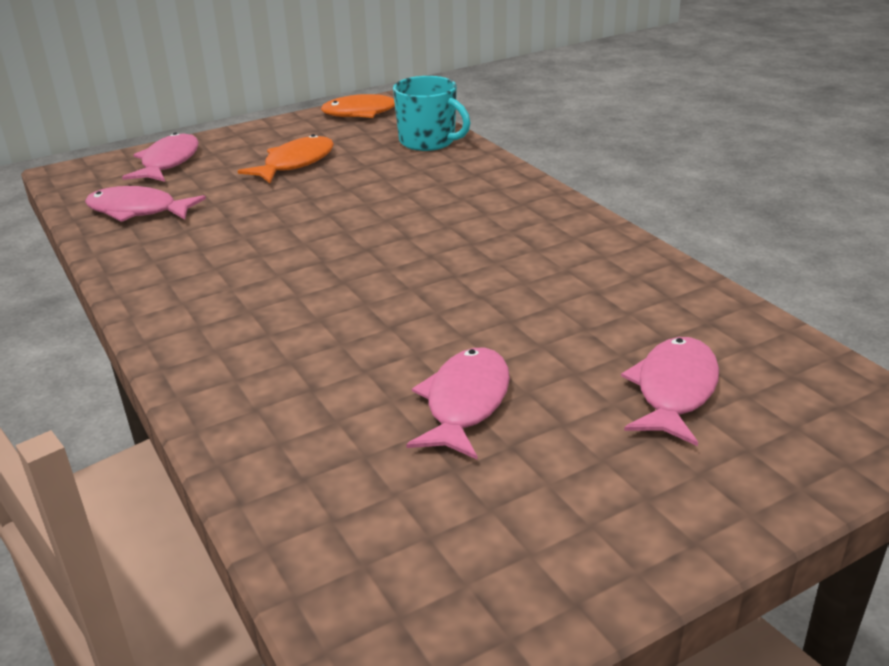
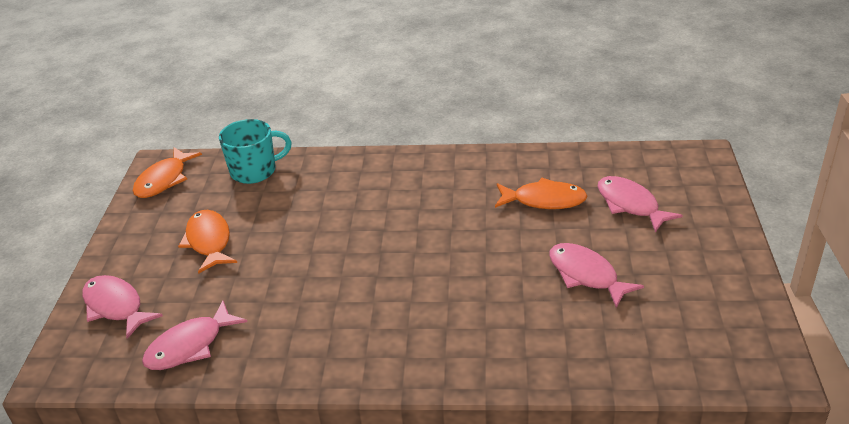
camera: 55 degrees left, 5 degrees up
(592, 317) = (544, 200): none -> orange fish

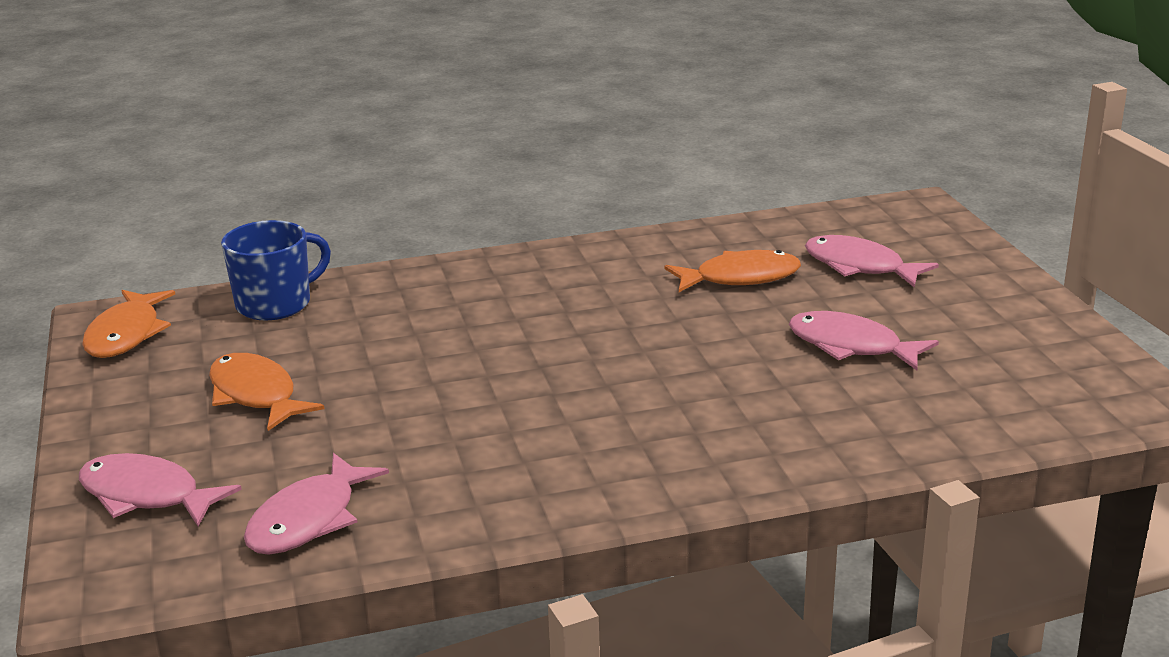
camera: 20 degrees left, 10 degrees down
(254, 171) = (275, 304): turquoise mug -> blue mug

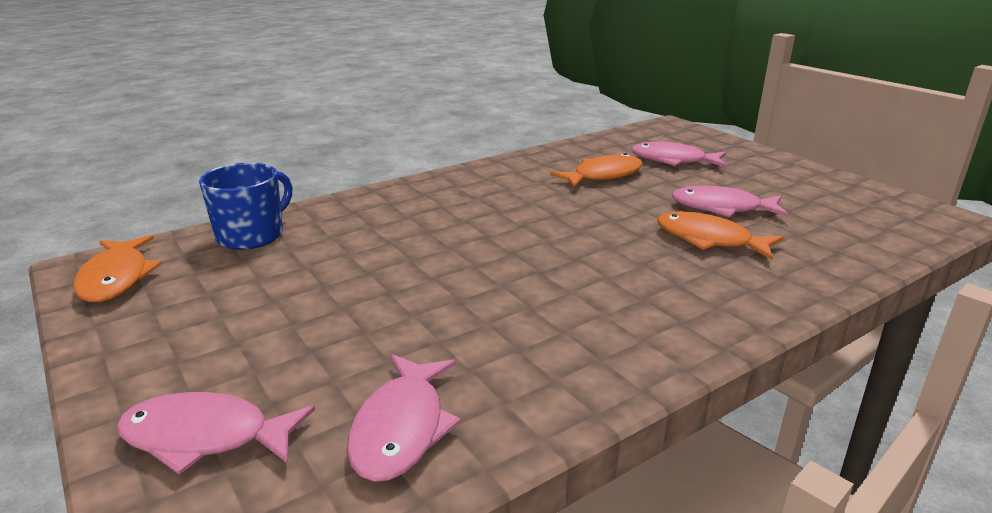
camera: 20 degrees left, 0 degrees up
(255, 395) = (274, 313): orange fish -> orange fish (709, 240)

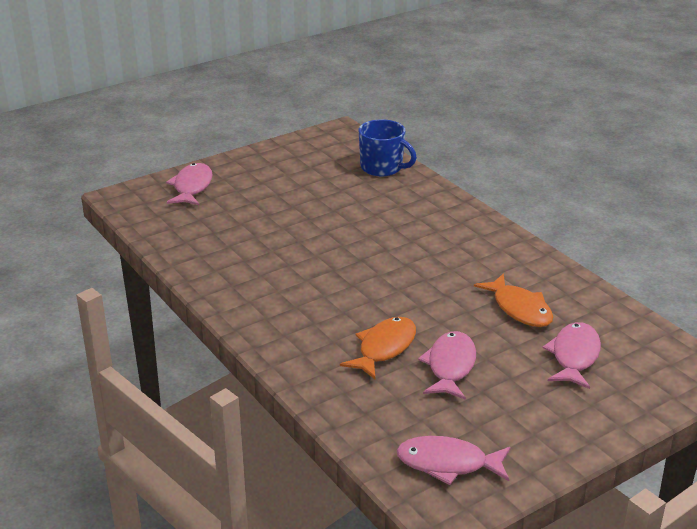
camera: 90 degrees right, 5 degrees up
(116, 278) = (327, 140): orange fish -> none
(401, 428) = (187, 230): pink fish -> pink fish (447, 464)

